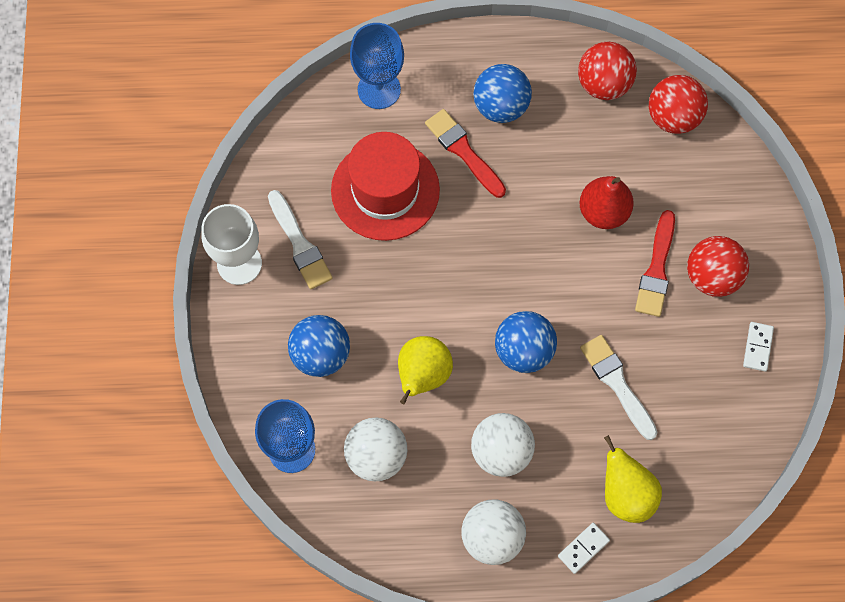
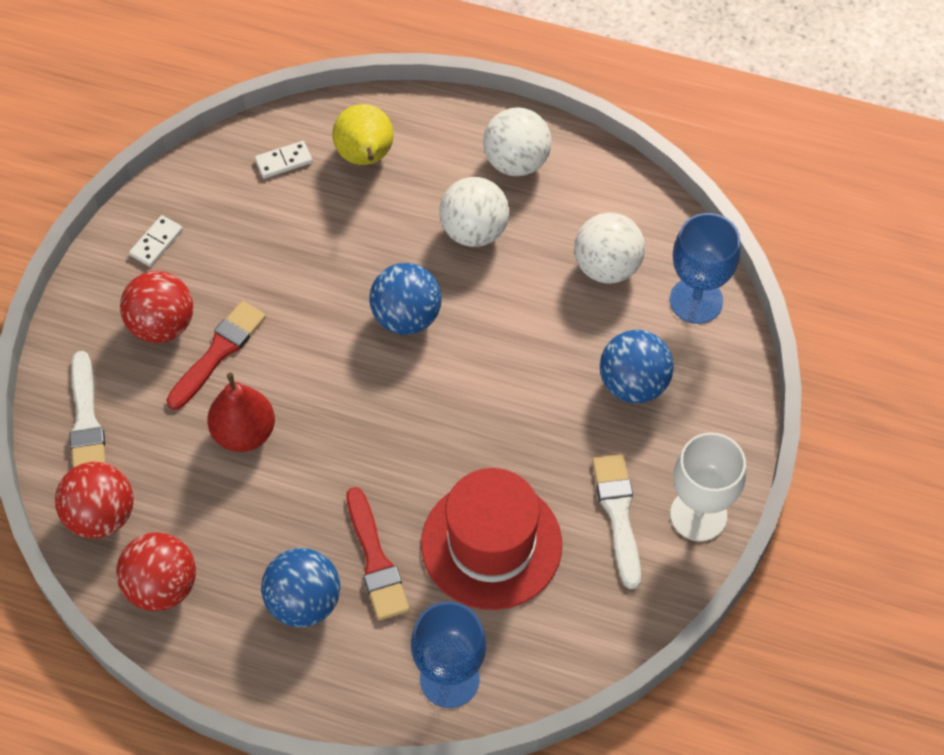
camera: 160 degrees left, 10 degrees down
(422, 375) = (527, 327): yellow pear -> none
(583, 548) = (430, 126): white domino -> white domino (283, 161)
(617, 383) = (322, 255): white brush -> white brush (86, 420)

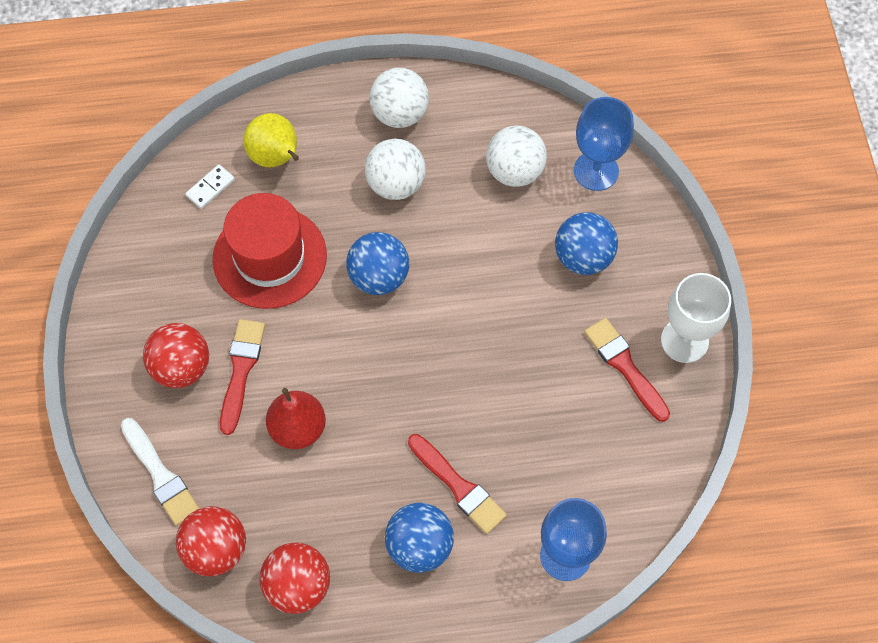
camera: 25 degrees left, 5 degrees up
(156, 242) = (139, 299): white domino -> none
(491, 544) = (541, 433): red hat -> red hat (269, 257)
(618, 514) = (625, 366): white brush -> red brush

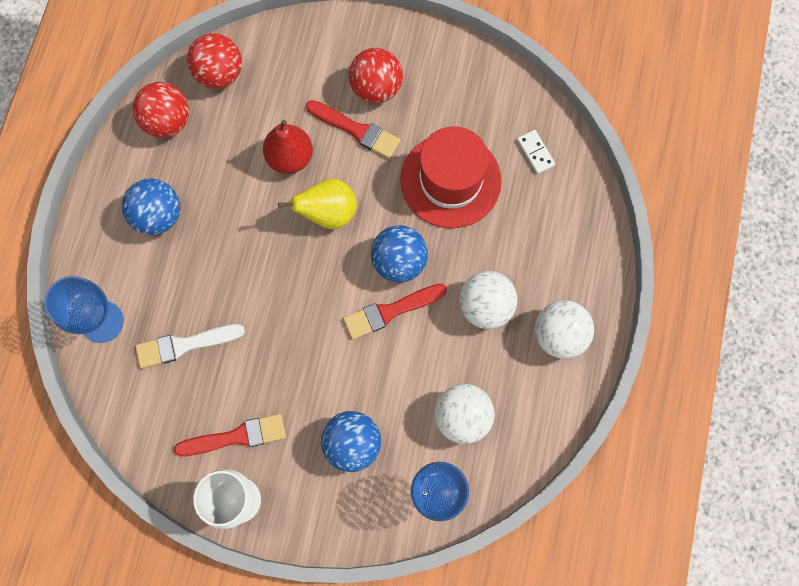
camera: 110 degrees right, 10 degrees up
(160, 475) = (293, 51): white brush -> white brush (185, 345)
(276, 158) = (547, 214): yellow pear -> yellow pear (328, 213)
(458, 486) = (192, 261): red brush -> red brush (390, 311)

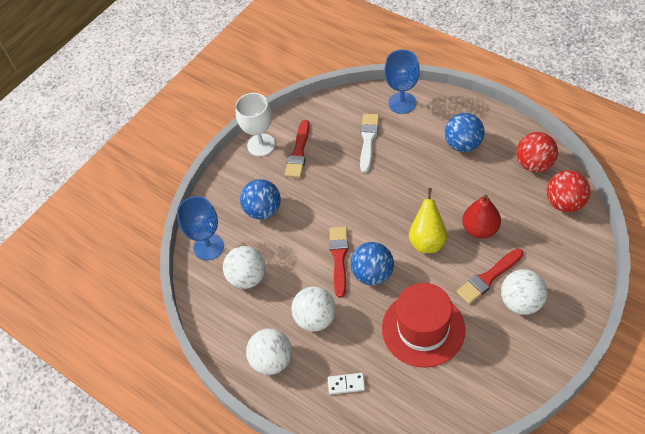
camera: 120 degrees right, 20 degrees down
(376, 88) = (521, 302): red ball -> white ball
(535, 152) = (424, 401): white domino -> white domino (346, 384)

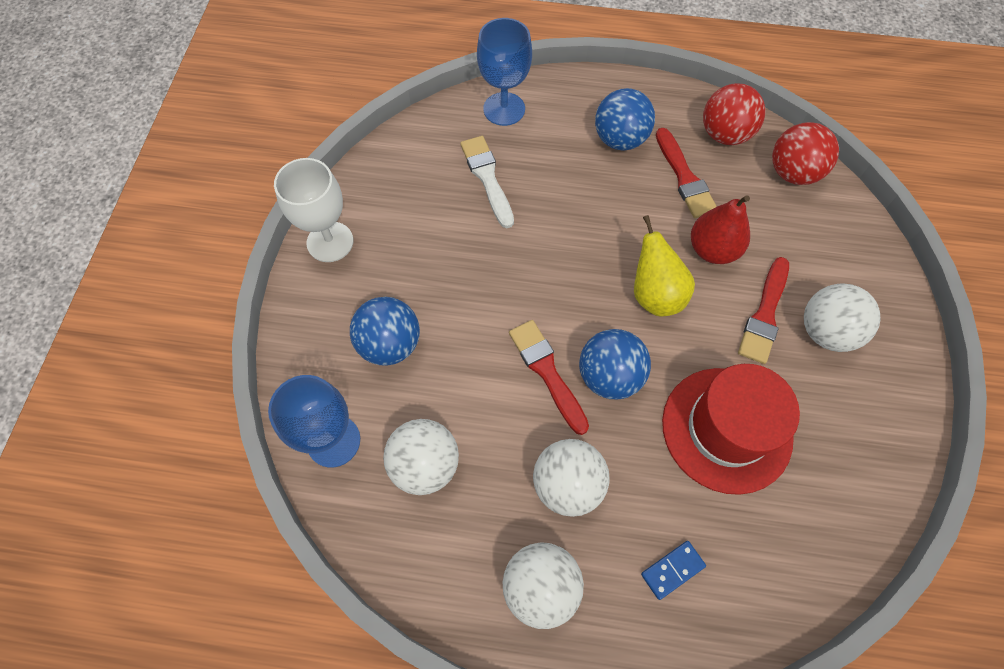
camera: 35 degrees left, 10 degrees up
(298, 152) = (395, 233): red brush -> red brush (684, 177)
(346, 384) = (672, 570): white domino -> blue domino

